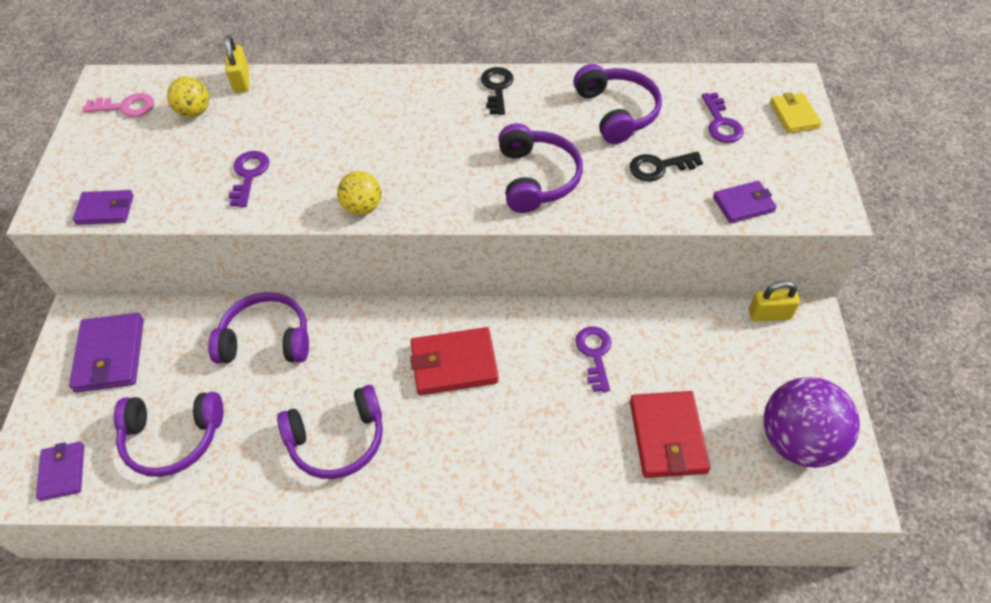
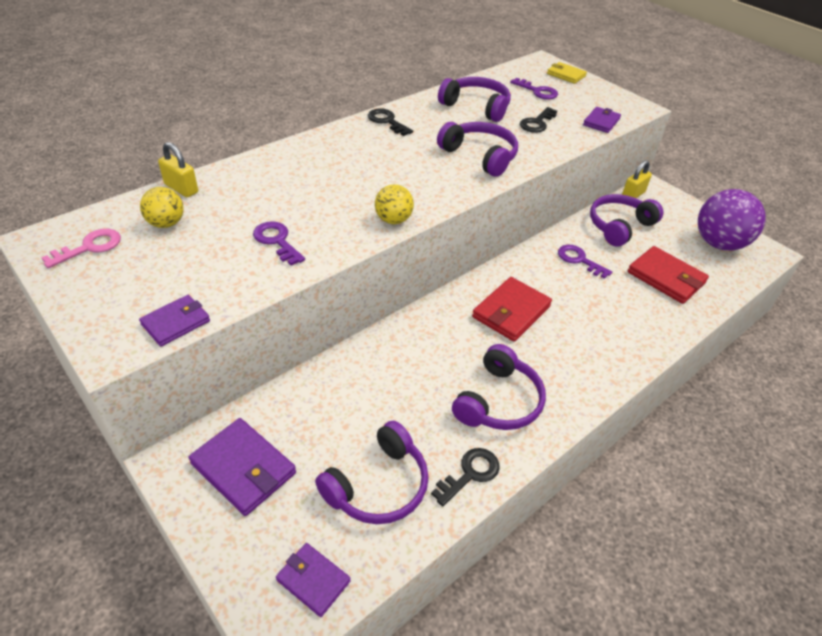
camera: 45 degrees left, 10 degrees down
(242, 482) = (470, 473): none -> black key
(266, 339) = (366, 375): purple headphones -> purple headphones (619, 226)

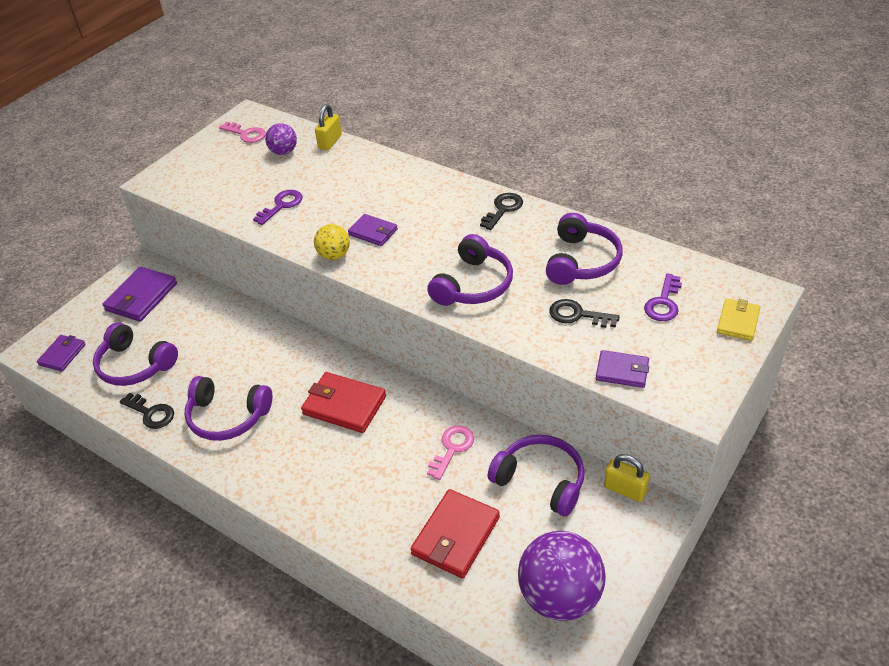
camera: 80 degrees right, 0 degrees up
(166, 223) = (284, 152): yellow ball -> purple ball
(176, 322) = (181, 194): purple wallet -> purple wallet (373, 232)
(579, 260) = (452, 448): purple key -> pink key

